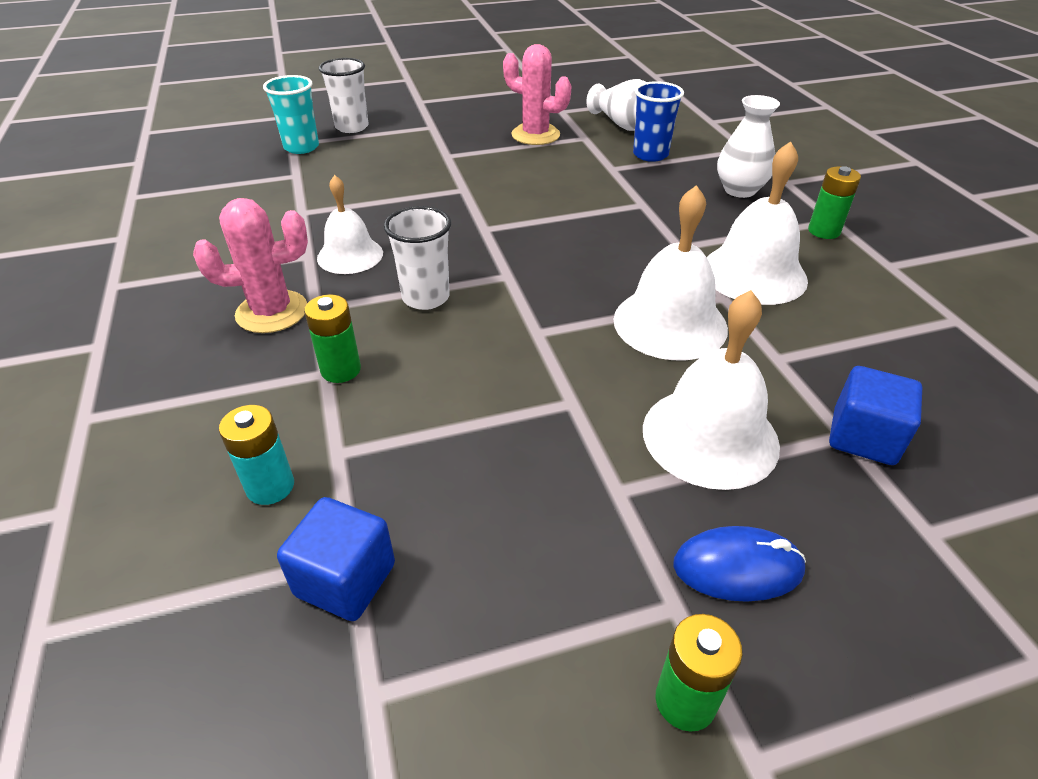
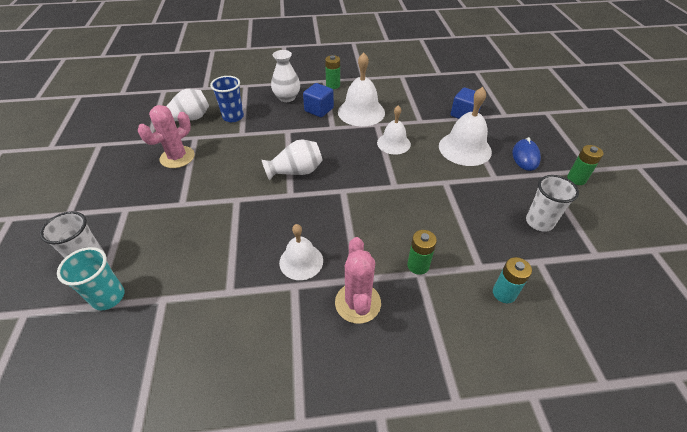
camera: 80 degrees left, 5 degrees up
(345, 580) = (551, 263): blue cube -> blue cube (319, 110)
(426, 297) = (357, 226): white cup -> white cup (539, 222)
(539, 226) = (296, 171): none -> white vase
(670, 323) = (393, 143): white bell -> white bell, size x0.65

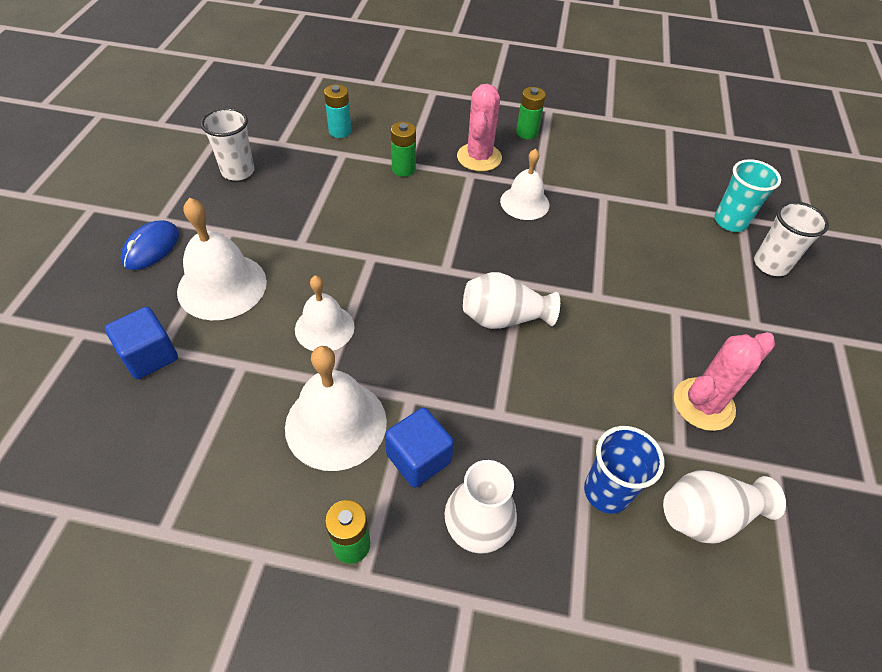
camera: 165 degrees left, 5 degrees up
(576, 179) = (129, 201): green battery -> green battery (527, 133)

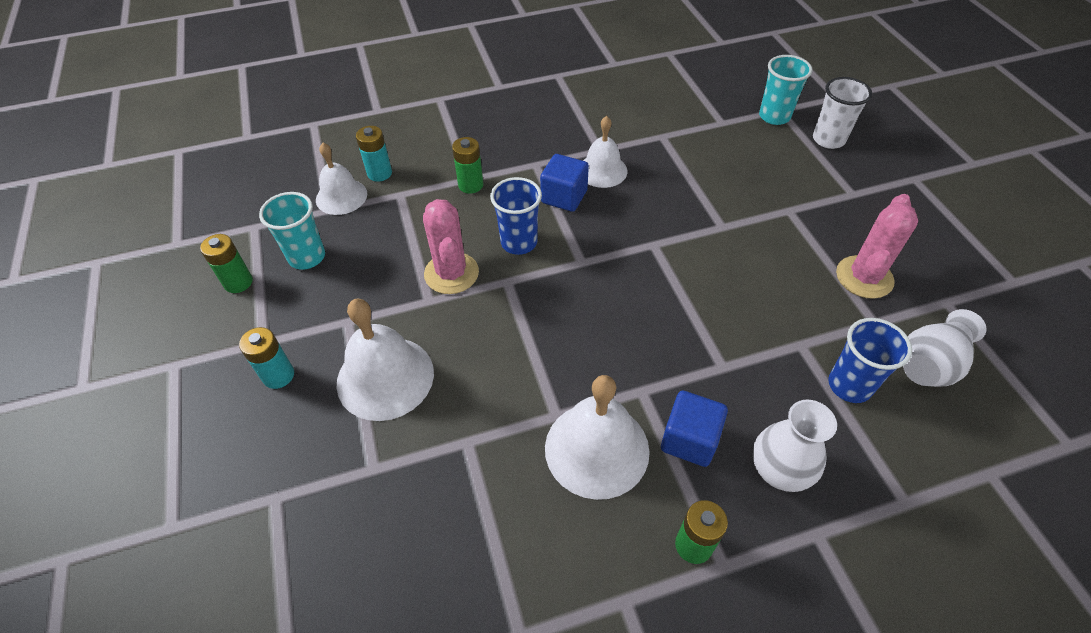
camera: 25 degrees left, 0 degrees up
(150, 356) = (368, 482): blue cube -> blue cube (564, 197)
(151, 248) = (278, 375): blue mouse -> turquoise battery
(238, 171) = (307, 257): white cup -> turquoise cup
(324, 328) = (516, 368): white bell -> white bell (341, 196)
(406, 231) = (519, 242): none -> blue cup
(479, 157) = (531, 145): pink cactus -> pink cactus (451, 273)
(503, 318) = (663, 282): white vase -> none
(527, 133) = (555, 105): green battery -> green battery (238, 282)

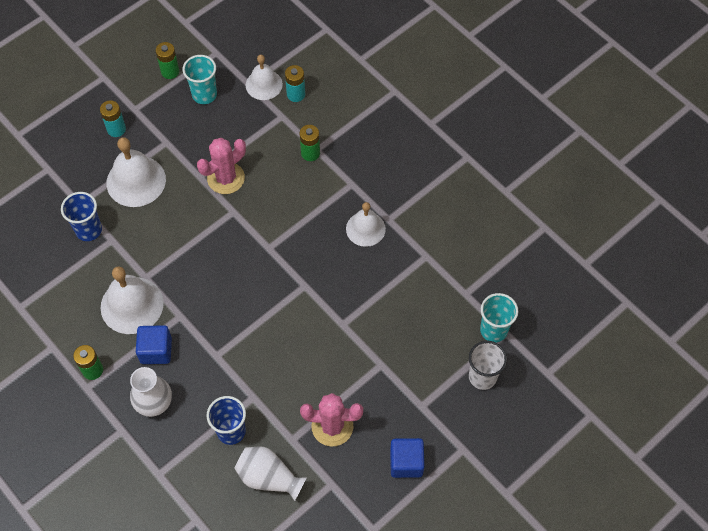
camera: 65 degrees right, 10 degrees up
(519, 242) = (269, 204): blue cup -> blue cup (88, 230)
(564, 197) = (326, 214): blue cube -> blue cube (406, 462)

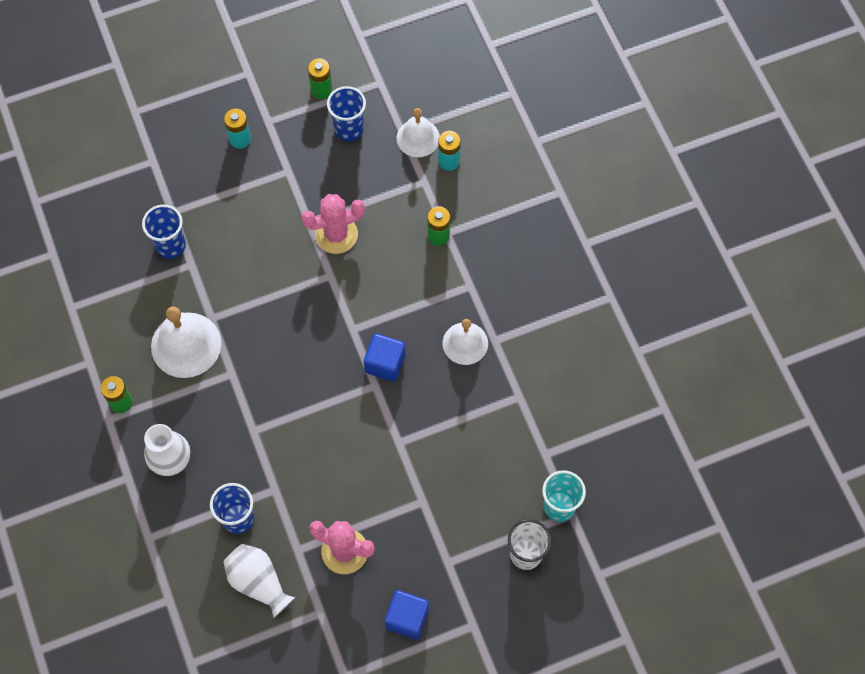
camera: 20 degrees right, 5 degrees up
(136, 181) = (239, 206): white bell -> none
(156, 350) = (193, 404): blue cube -> blue cube (385, 363)
(204, 95) = (349, 129): turquoise cup -> blue cup

